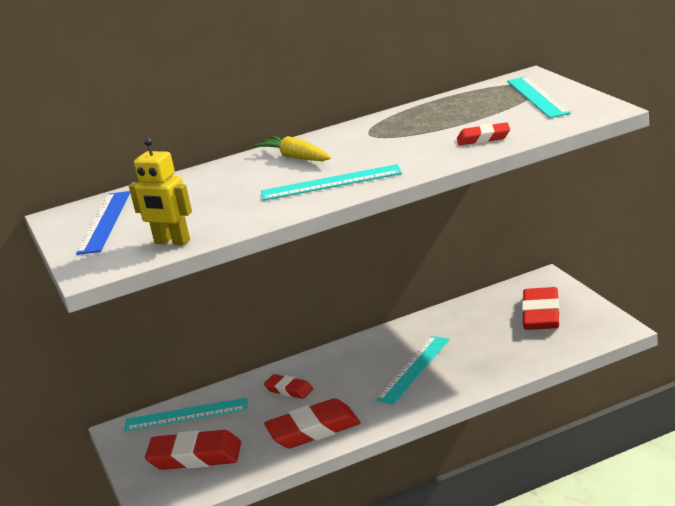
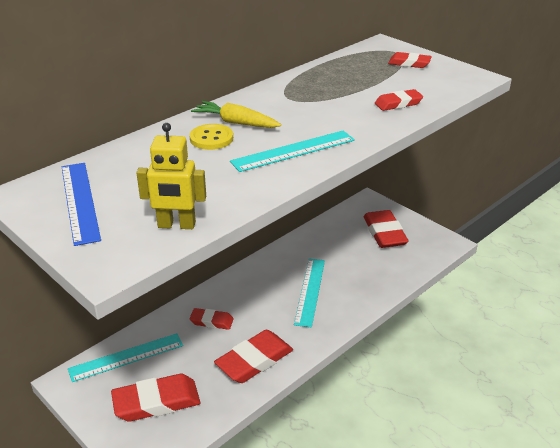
camera: 25 degrees left, 10 degrees up
(260, 171) = (211, 138): none -> yellow button
(537, 97) = (409, 63): turquoise ruler -> red eraser

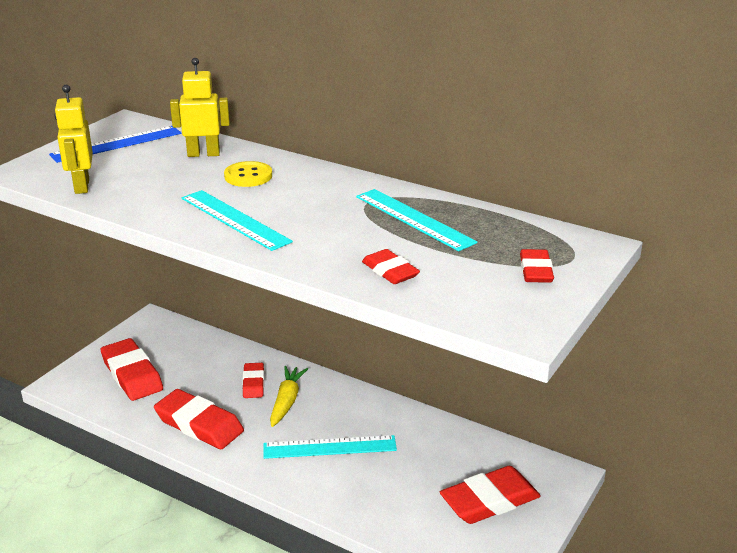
camera: 75 degrees right, 5 degrees down
(126, 357) = (188, 343): turquoise ruler -> turquoise ruler (414, 219)
(146, 155) = (203, 154): none -> yellow robot
(236, 123) = (289, 182): yellow carrot -> yellow carrot (286, 401)

